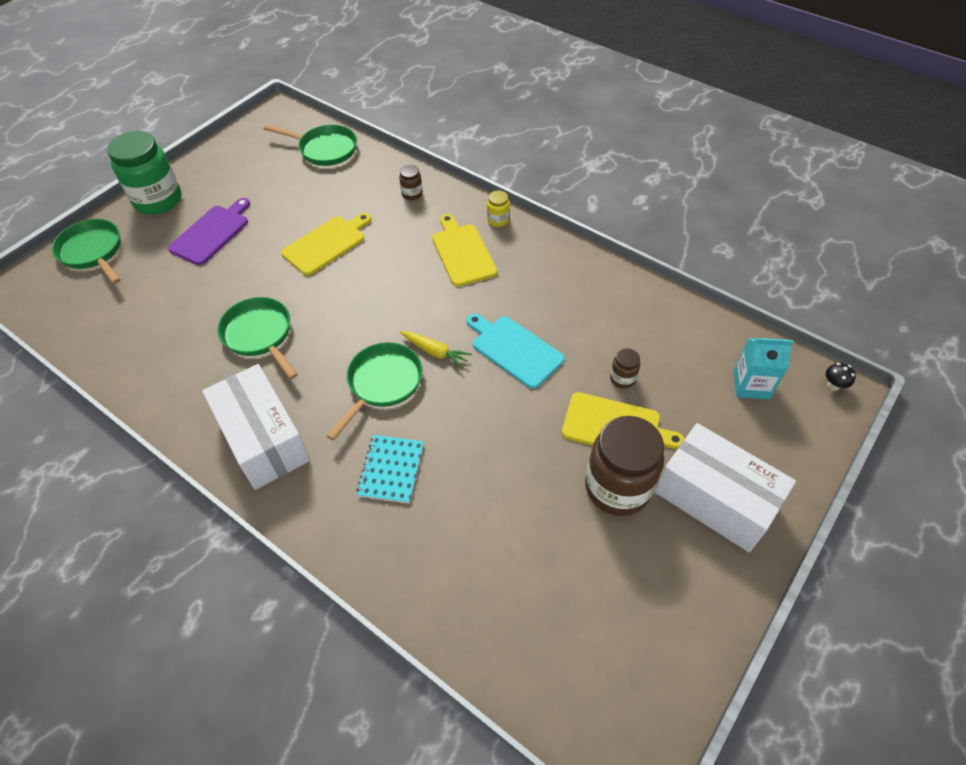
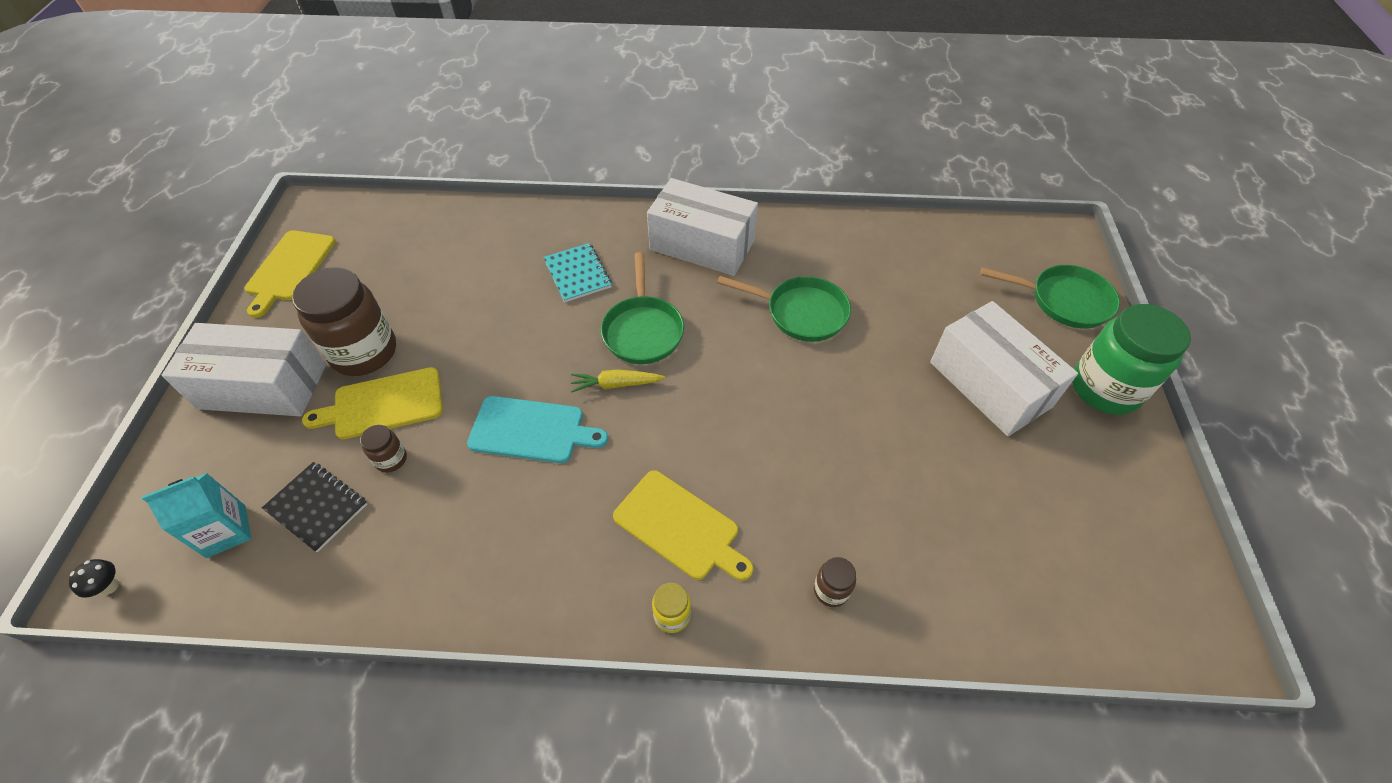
camera: 145 degrees right, 0 degrees up
(212, 233) = (990, 384): purple cutting board -> white box
(325, 149) = (1040, 602): green pan -> none
(326, 244) = (853, 443): yellow cutting board -> yellow cutting board (289, 268)
(684, 370) = (317, 507): none -> black notebook

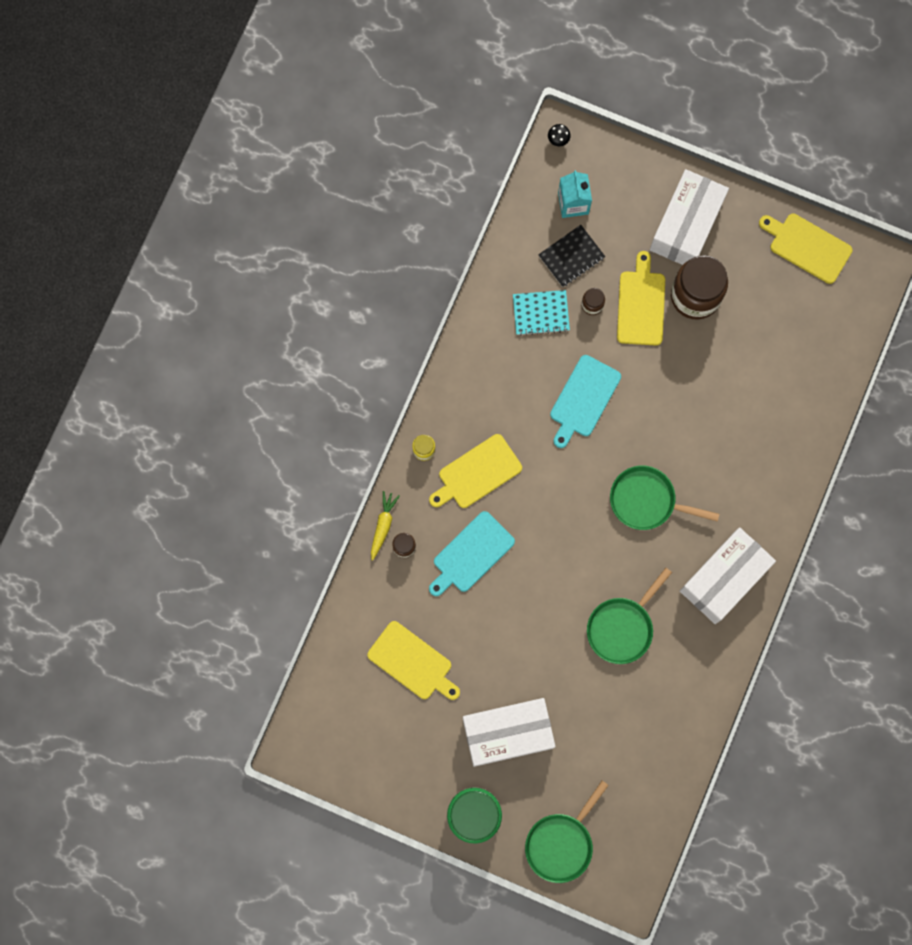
camera: 110 degrees right, 25 degrees up
(577, 274) = (724, 468): turquoise notebook -> turquoise notebook (541, 313)
(616, 384) = (602, 466): yellow carrot -> yellow carrot (383, 525)
(797, 496) = (471, 554): none -> turquoise cutting board
(980, 520) = (412, 662): none -> yellow cutting board

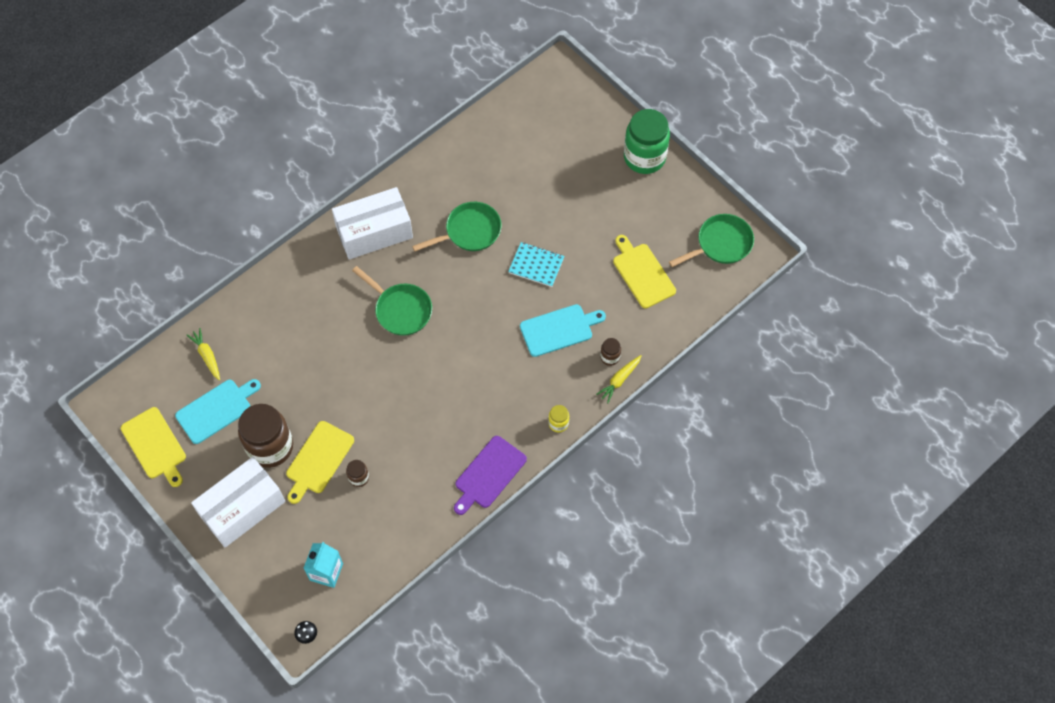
camera: 155 degrees left, 15 degrees down
(468, 365) = (488, 474): none -> purple cutting board
(477, 473) = (524, 387): yellow cutting board -> none
(507, 733) = (593, 198): white box -> none
(541, 313) = (405, 490): turquoise notebook -> turquoise notebook (536, 265)
(561, 843) = (589, 116): green pan -> green pan (721, 244)
(571, 257) = (353, 526): black notebook -> none
(583, 399) = (408, 406): turquoise cutting board -> turquoise cutting board (216, 409)
(814, 359) = (207, 356): none -> yellow carrot

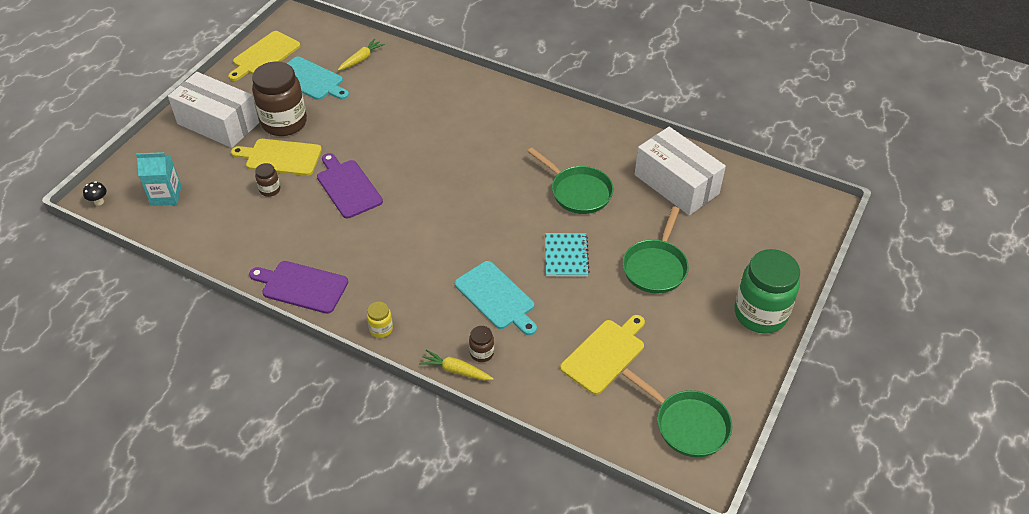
camera: 70 degrees right, 15 degrees down
(374, 232) = (539, 124): white box -> white box (676, 184)
(384, 410) = (348, 187): none -> purple cutting board
(400, 310) = (463, 167): green pan -> green pan (655, 267)

